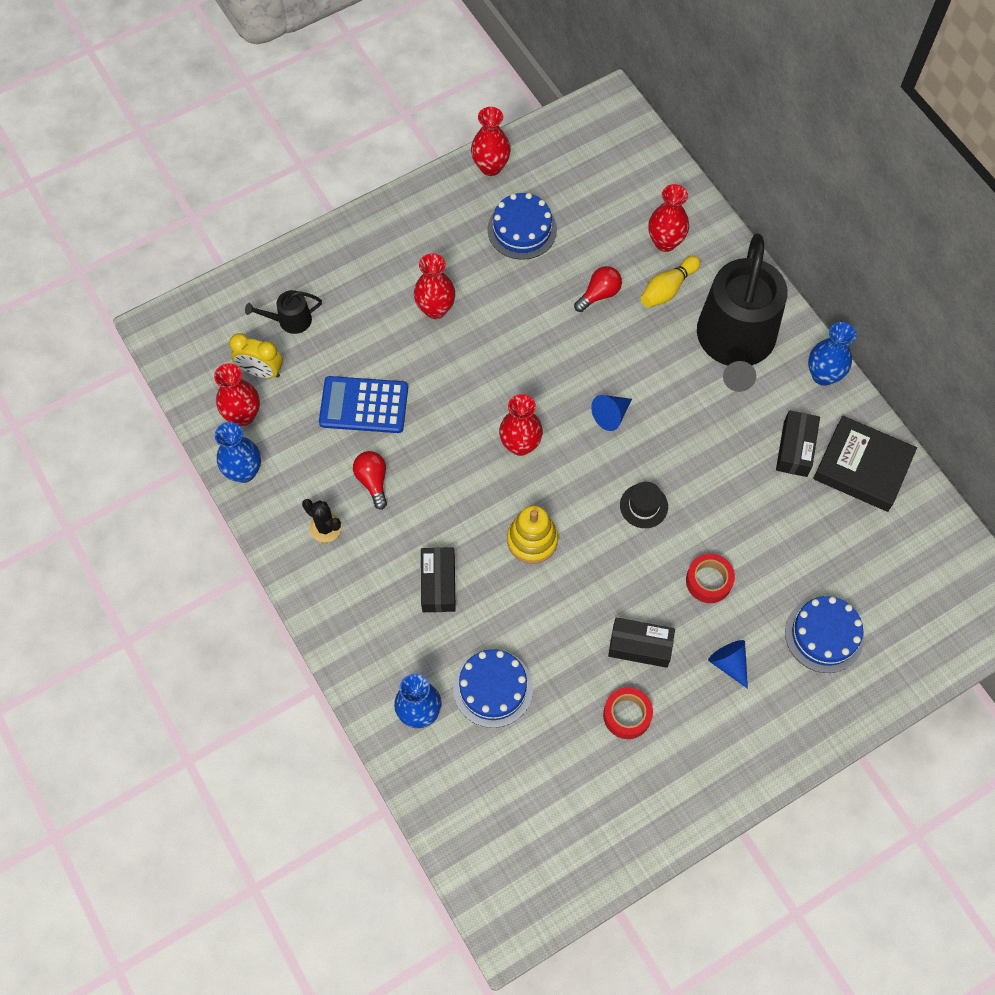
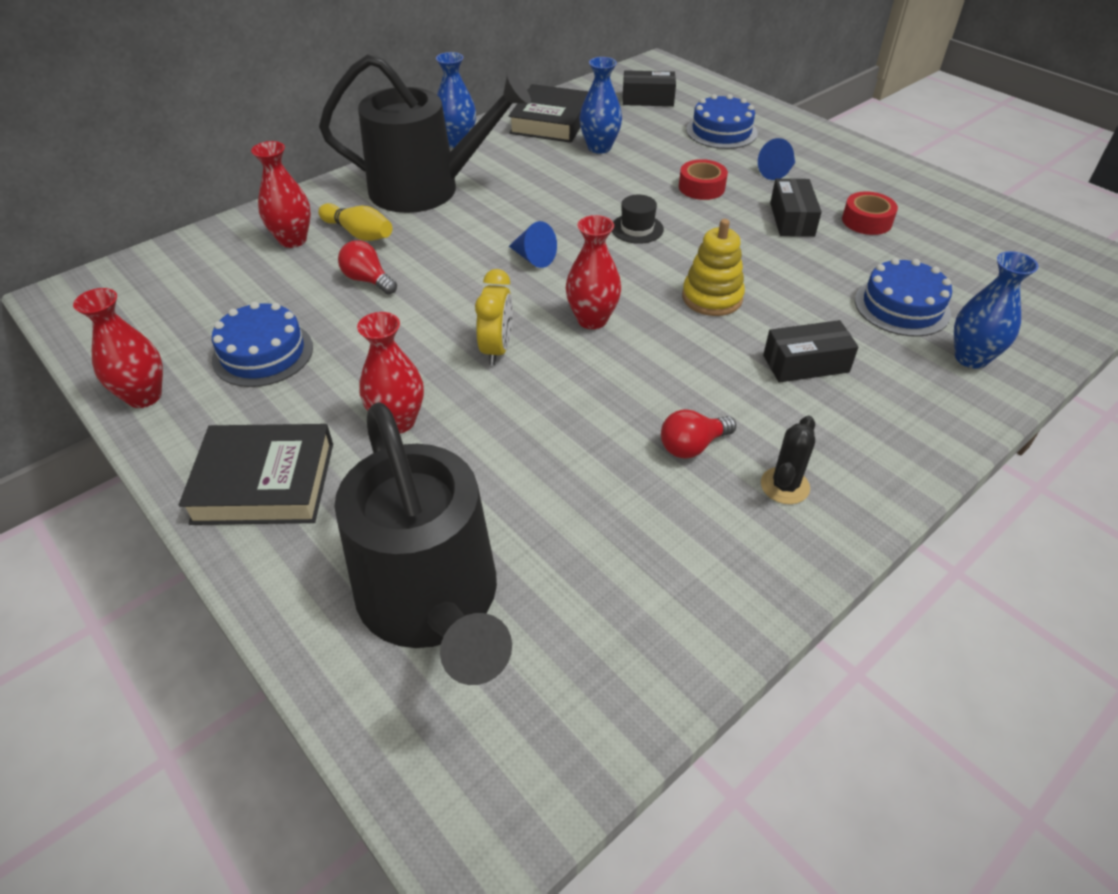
camera: 100 degrees left, 20 degrees down
(243, 415) = (634, 635): red vase -> none
(244, 471) = (738, 610): blue vase -> blue vase (599, 147)
(261, 371) = (542, 625): yellow clock -> yellow clock (497, 349)
(290, 320) = (433, 601): black watering can -> black watering can, size x2.46
(364, 405) = (575, 475): blue calculator -> none
(398, 237) = (264, 482): none -> black book
(795, 449) = (542, 152): black box -> black box (647, 99)

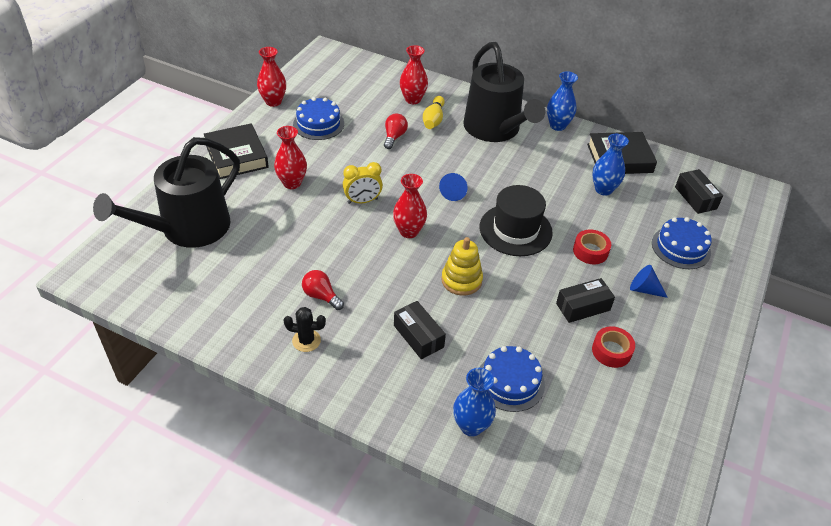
camera: 65 degrees right, 0 degrees up
(637, 229) = (515, 230): black hat -> black hat, size x1.98

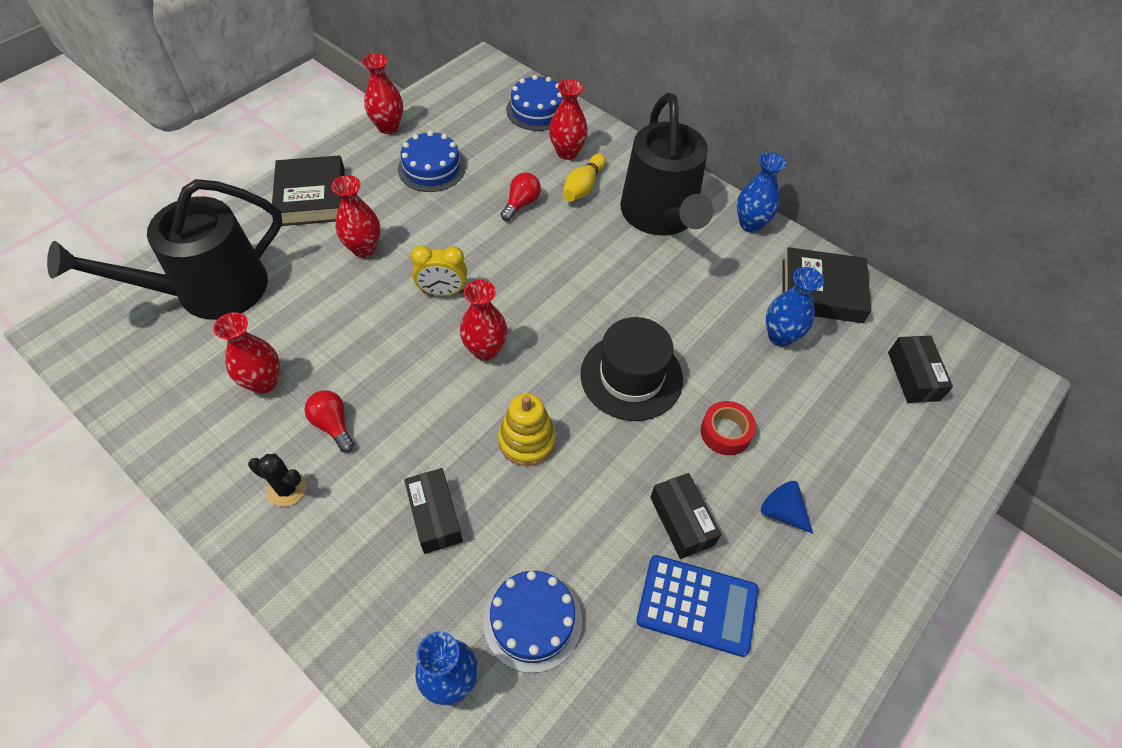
camera: 15 degrees right, 10 degrees up
(257, 279) = (264, 382): none -> red vase
(453, 192) = (568, 302): blue cone -> none
(583, 307) = (682, 521): black box -> black box turned 75 degrees clockwise
(611, 351) = (697, 605): red tape -> blue calculator
(681, 247) = (862, 454): blue cake -> blue cake (537, 110)

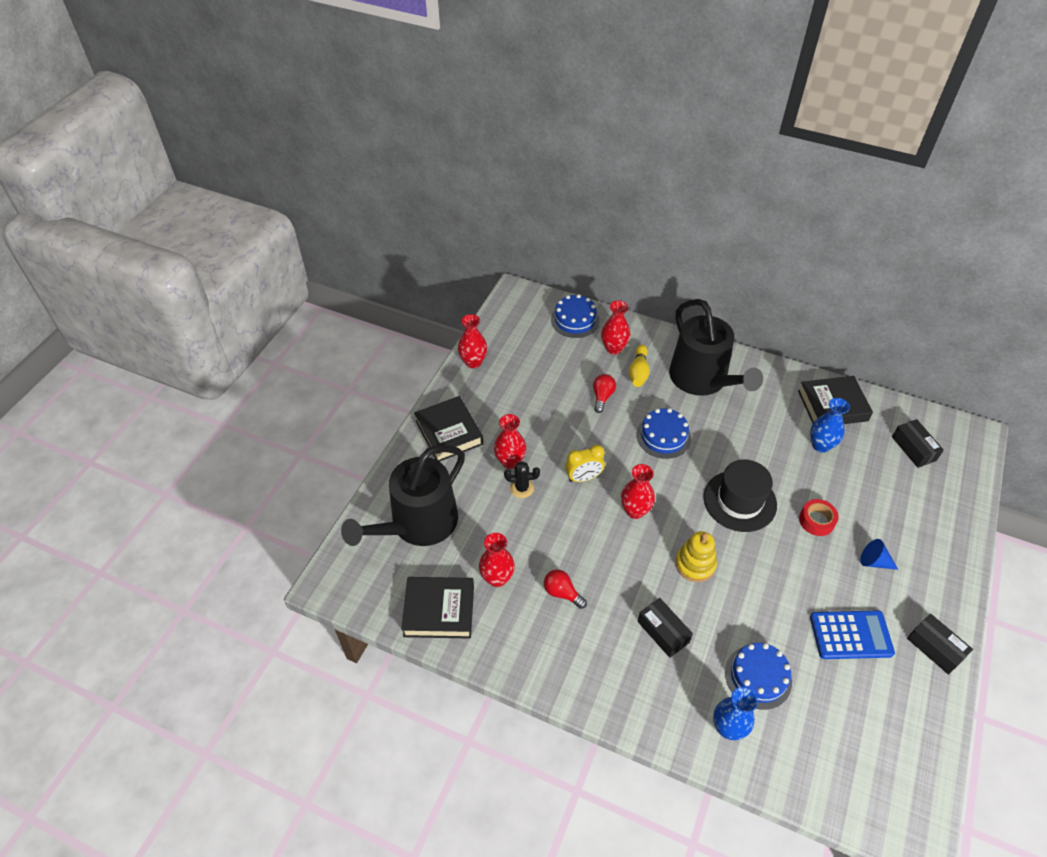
camera: 15 degrees left, 5 degrees down
(169, 400) = (439, 610): none -> black book
(287, 489) = (556, 645): black cactus -> black cactus (522, 488)
(431, 168) = (523, 386): blue cake -> blue cake (663, 436)
(682, 521) = (817, 586): black box -> black box (935, 648)
(750, 224) = (765, 370): blue vase -> none

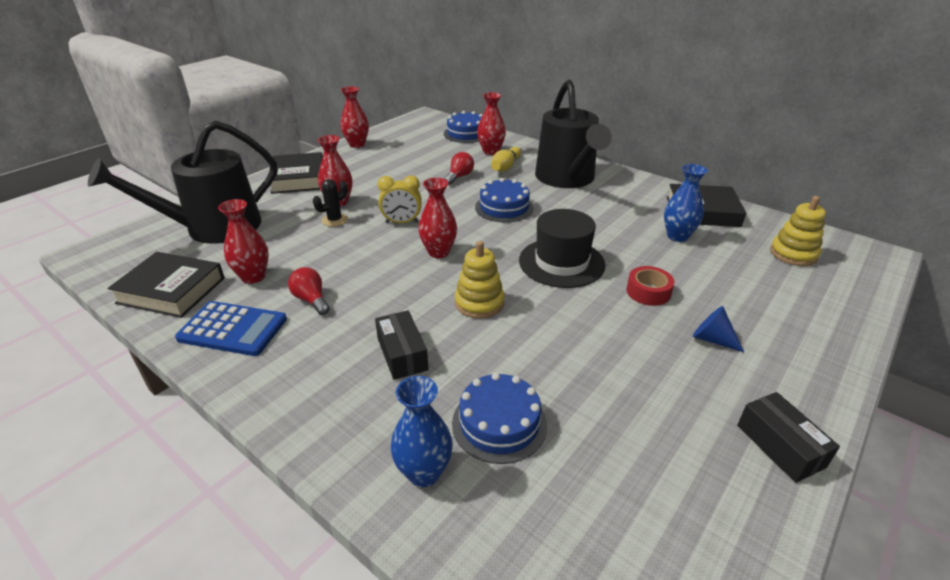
camera: 15 degrees right, 15 degrees down
(522, 488) = (334, 220): black cactus -> black cactus turned 60 degrees counterclockwise
(850, 635) = (653, 405): blue calculator -> blue calculator (233, 329)
(913, 448) = (793, 254): black box -> yellow stacking toy

